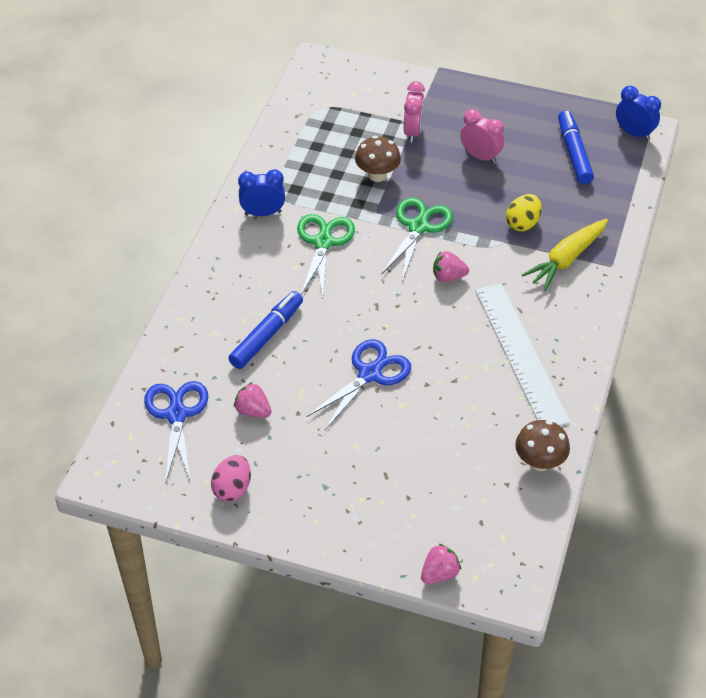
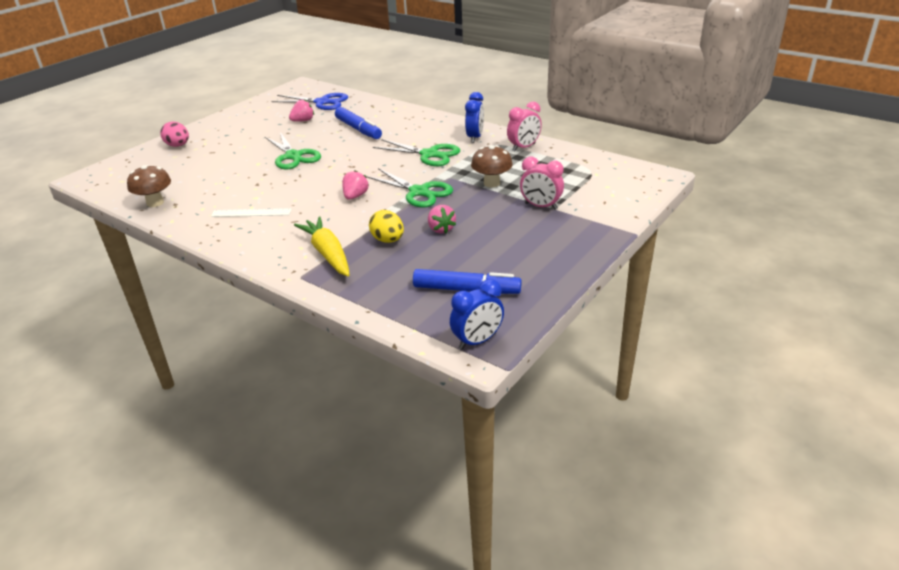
camera: 110 degrees right, 15 degrees down
(232, 489) = (255, 112): pink egg -> pink egg (178, 146)
(370, 374) = (293, 156): blue scissors -> green scissors
(439, 573) = (127, 158): pink strawberry -> pink strawberry (441, 229)
(480, 156) = (489, 234): pink clock -> pink clock (524, 147)
(520, 354) = (251, 213): white ruler -> white ruler, size x0.50

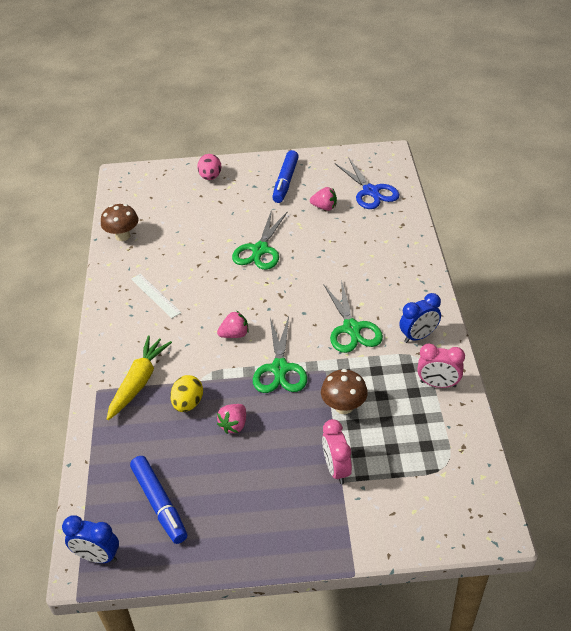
camera: 50 degrees right, 10 degrees up
(358, 129) = (347, 250): blue marker -> blue marker (285, 182)

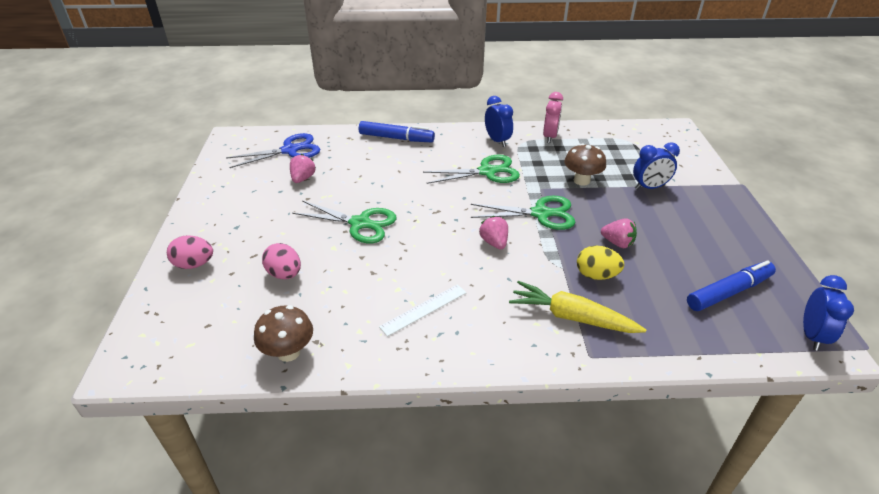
camera: 90 degrees left, 5 degrees down
(198, 220) = (285, 274): none -> pink egg
(285, 182) = (241, 203): blue marker -> blue marker (396, 138)
(336, 469) = (649, 187): pink clock -> blue clock

